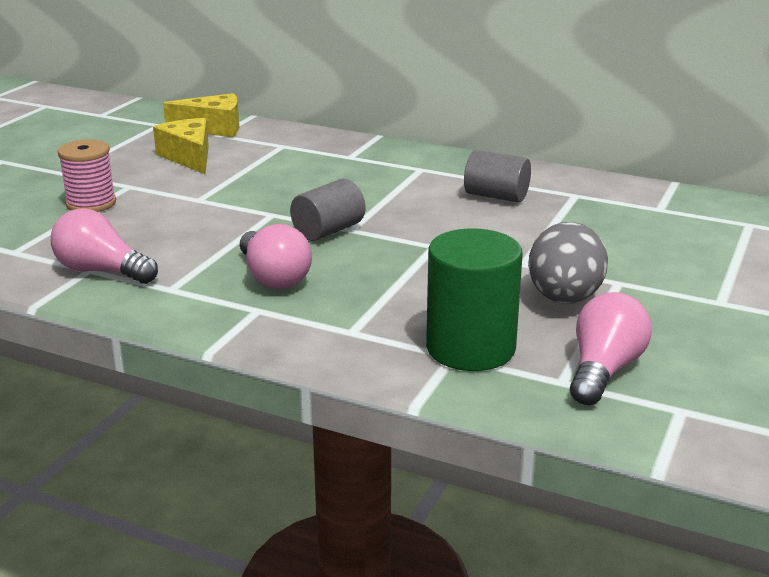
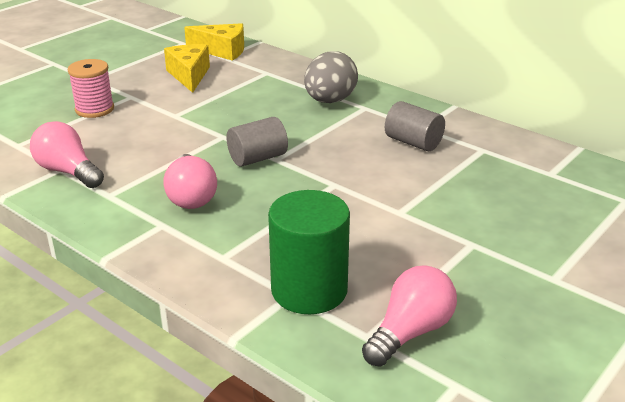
camera: 15 degrees right, 5 degrees up
(564, 299) = (415, 253): grey egg -> grey egg (330, 101)

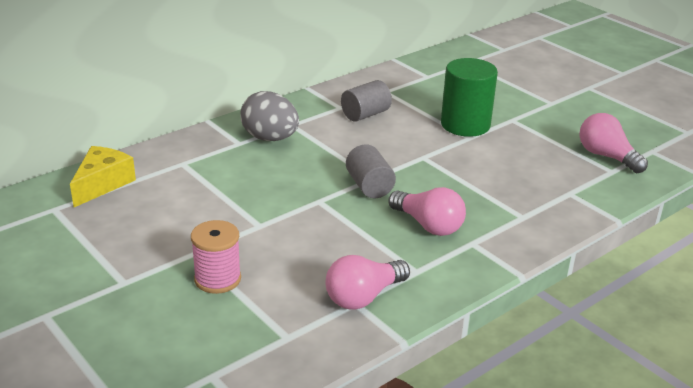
camera: 80 degrees left, 0 degrees up
(189, 75) = (160, 210): yellow cheese -> none
(191, 196) = (428, 225): pink light bulb -> pink light bulb turned 45 degrees clockwise
(309, 290) = (564, 185): green cylinder -> green cylinder (465, 125)

